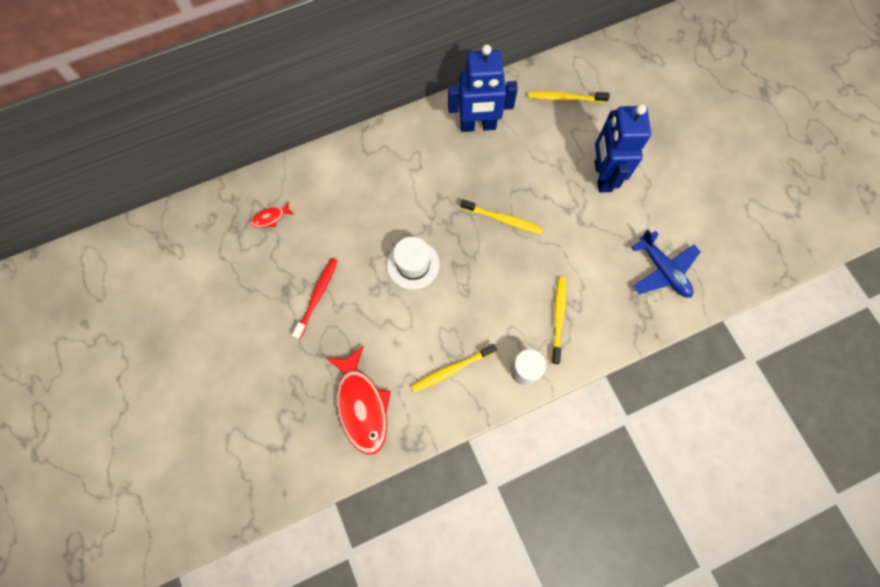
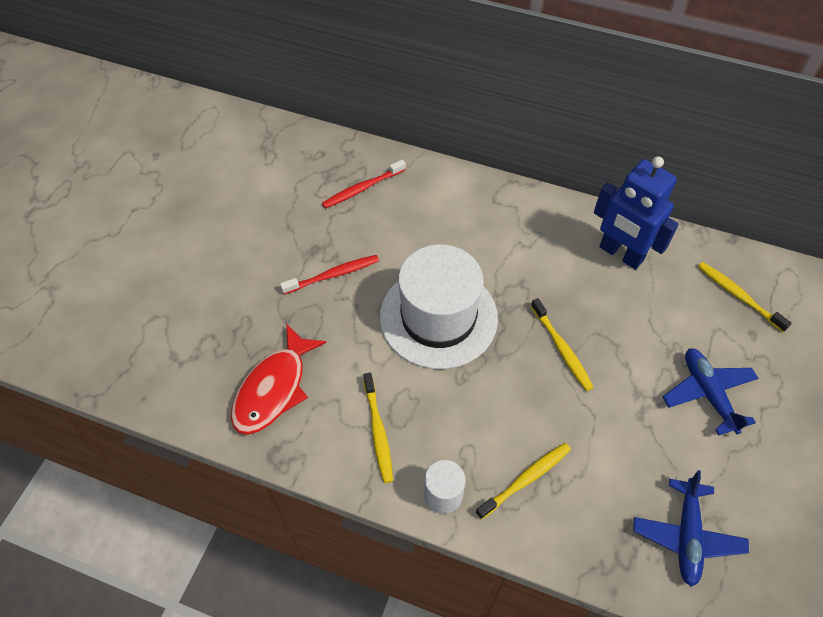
camera: 45 degrees right, 15 degrees down
(270, 218) = (362, 188): red fish -> red toothbrush
(413, 264) = (438, 317): white hat -> white hat, size x1.86
(452, 370) = (378, 431): yellow toothbrush -> yellow toothbrush turned 120 degrees counterclockwise
(602, 176) = (708, 393): blue robot -> blue plane

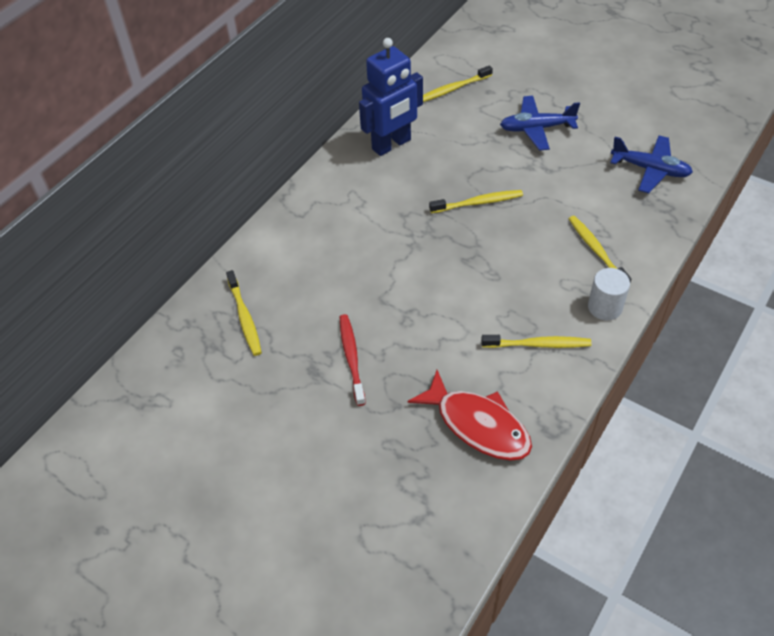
camera: 75 degrees left, 5 degrees down
(362, 188) = (244, 317): red toothbrush -> yellow toothbrush
(438, 317) = (425, 280): white hat -> none

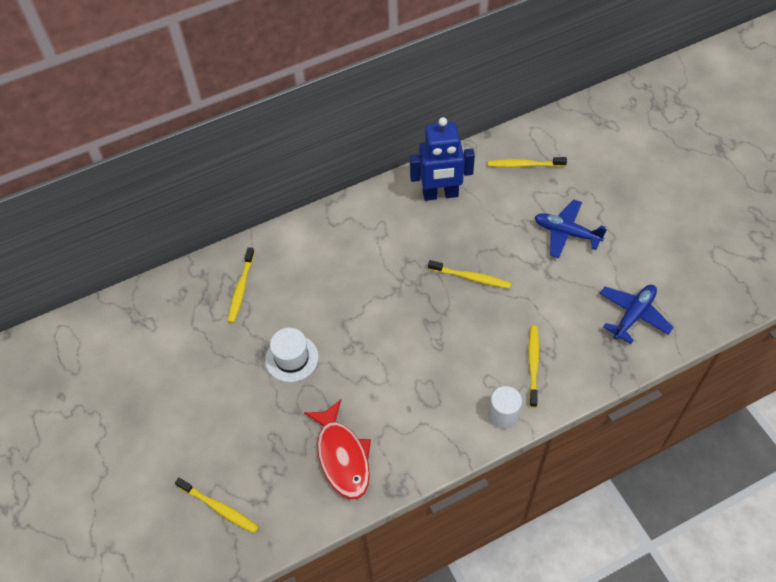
camera: 30 degrees right, 5 degrees up
(351, 358) = (291, 358): red toothbrush -> white hat
(538, 344) = (430, 418): yellow toothbrush -> yellow toothbrush (219, 508)
(650, 169) = (633, 315): blue plane -> blue plane turned 105 degrees counterclockwise

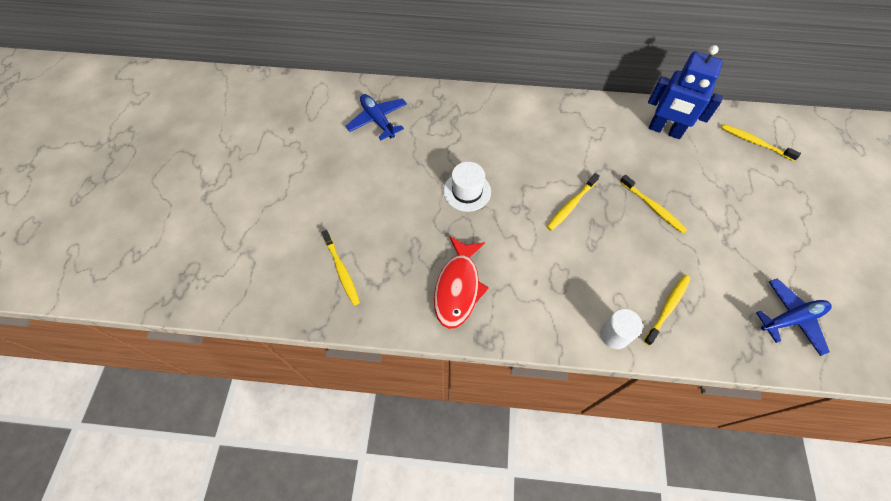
camera: 30 degrees right, 5 degrees up
(241, 289) = (462, 122): yellow toothbrush -> yellow toothbrush (571, 205)
(566, 233) = (763, 215): blue plane -> blue plane (378, 120)

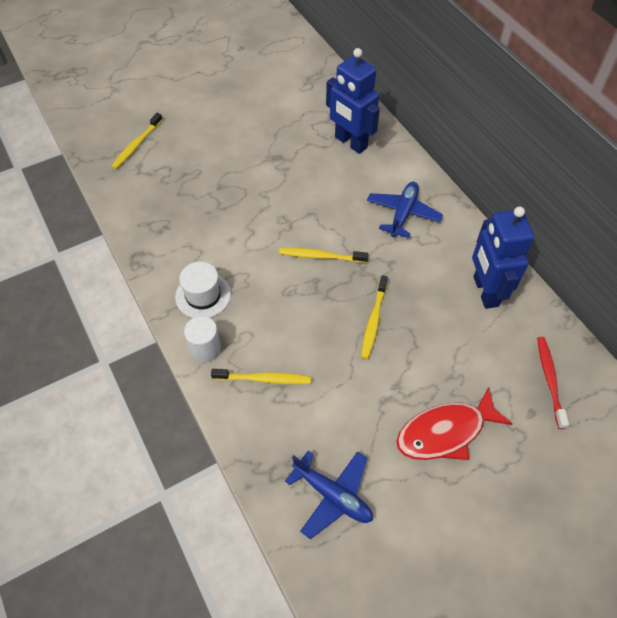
camera: 55 degrees right, 5 degrees down
(378, 120) = (296, 89): blue plane -> blue plane (403, 214)
(458, 288) = (173, 220): red fish -> red fish (445, 432)
(467, 191) = (273, 179): white hat -> white hat (203, 295)
(468, 121) = (350, 142): none -> blue robot
(755, 142) = (549, 380): yellow toothbrush -> red toothbrush

